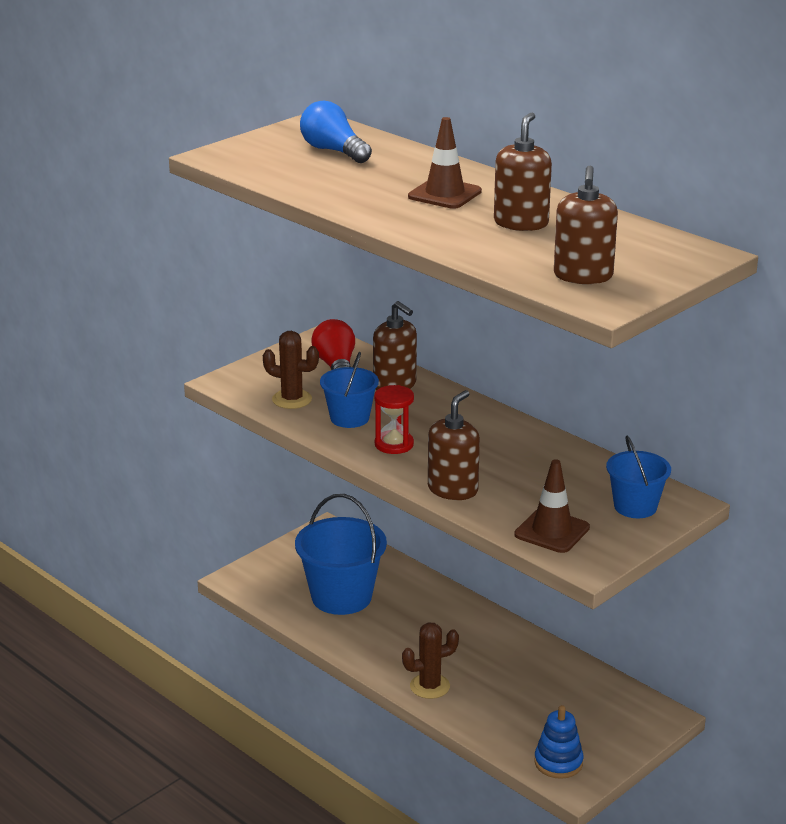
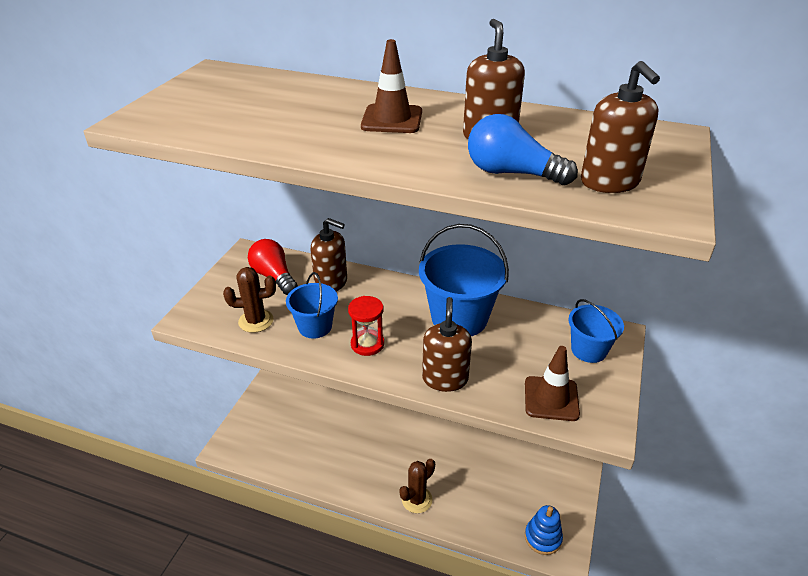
camera: 25 degrees left, 10 degrees up
(333, 151) = (251, 95): blue light bulb -> blue light bulb (511, 173)
(341, 597) = (312, 437): blue bucket -> blue bucket (459, 318)

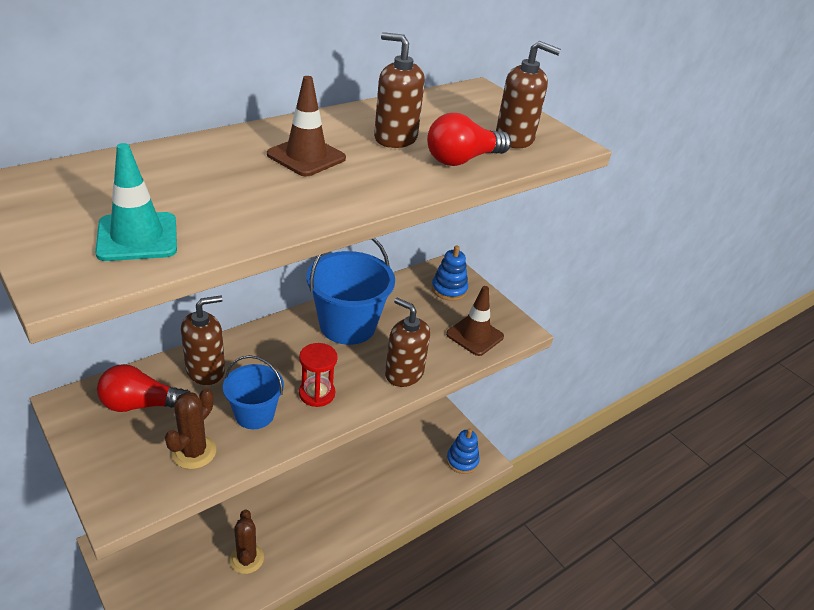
camera: 60 degrees left, 0 degrees up
(203, 117) = (137, 237): none -> turquoise traffic cone
(417, 500) = (364, 515): brown cactus -> brown cactus (246, 559)
(511, 173) = (462, 160): blue light bulb -> red light bulb
(588, 350) = (449, 289): blue bucket -> blue stacking toy

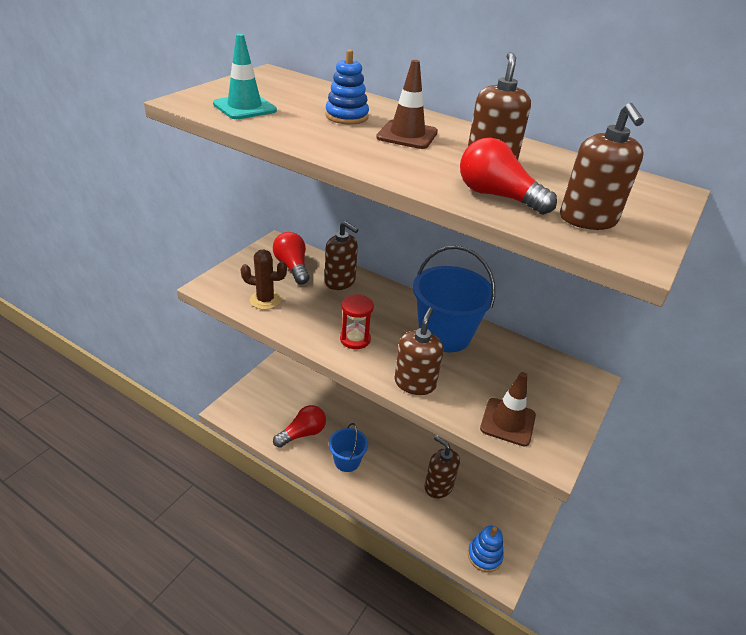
camera: 70 degrees right, 0 degrees up
(246, 559) = (303, 433): brown cactus -> red light bulb
(254, 414) = (314, 315): blue bucket -> blue bucket (347, 461)
(379, 461) = (438, 486): none -> brown soap dispenser
(449, 289) = (558, 387): blue stacking toy -> blue stacking toy (347, 116)

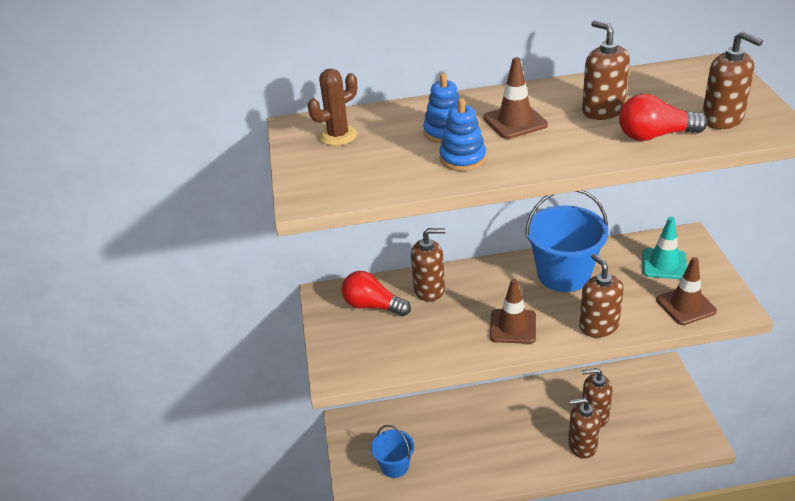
camera: 35 degrees left, 0 degrees up
(244, 107) = (362, 173): turquoise traffic cone -> turquoise traffic cone (664, 264)
(265, 300) = (399, 350): brown cactus -> brown cactus (338, 135)
(303, 433) = (447, 464): red light bulb -> none
(347, 461) = (509, 455): blue bucket -> blue bucket (394, 466)
(355, 339) = (513, 326): red hourglass -> brown traffic cone
(403, 497) = (582, 445): none -> brown soap dispenser
(484, 556) = (680, 437): blue stacking toy -> blue stacking toy (462, 158)

